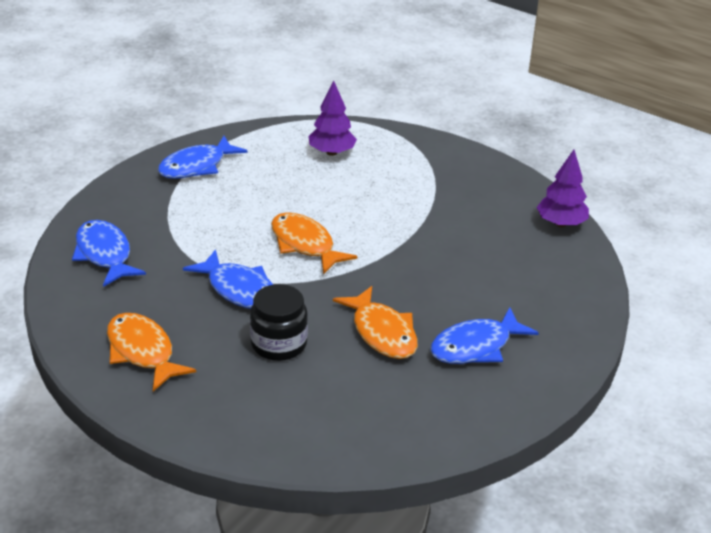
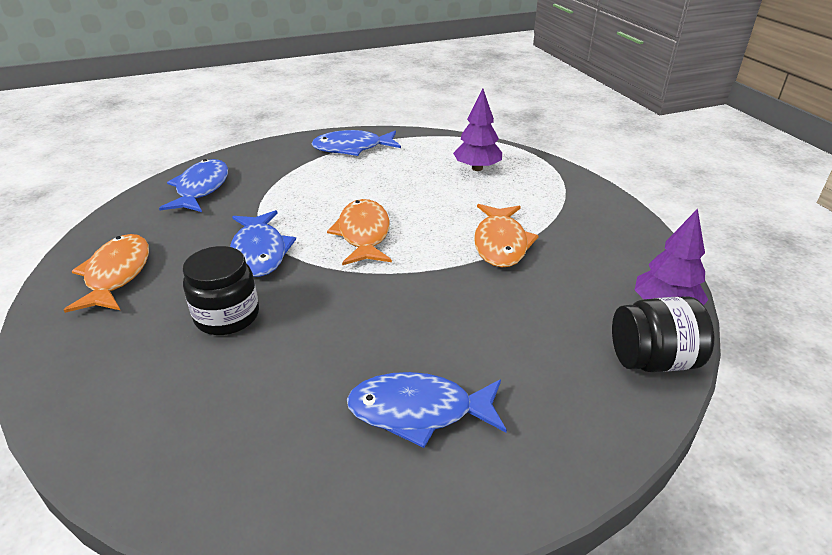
camera: 35 degrees right, 0 degrees up
(382, 332) = (335, 347): orange fish -> orange fish (500, 243)
(579, 261) = (652, 360): none -> black jar

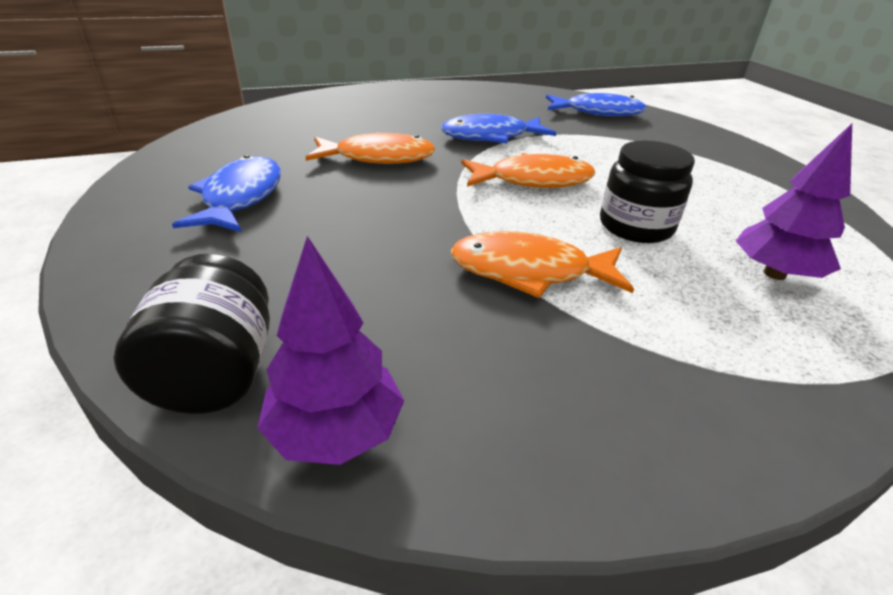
camera: 90 degrees right, 0 degrees up
(117, 274) = (456, 97): orange fish -> orange fish (378, 158)
(227, 316) = (397, 129): black jar -> black jar (635, 226)
(352, 148) = (753, 177): blue fish -> none

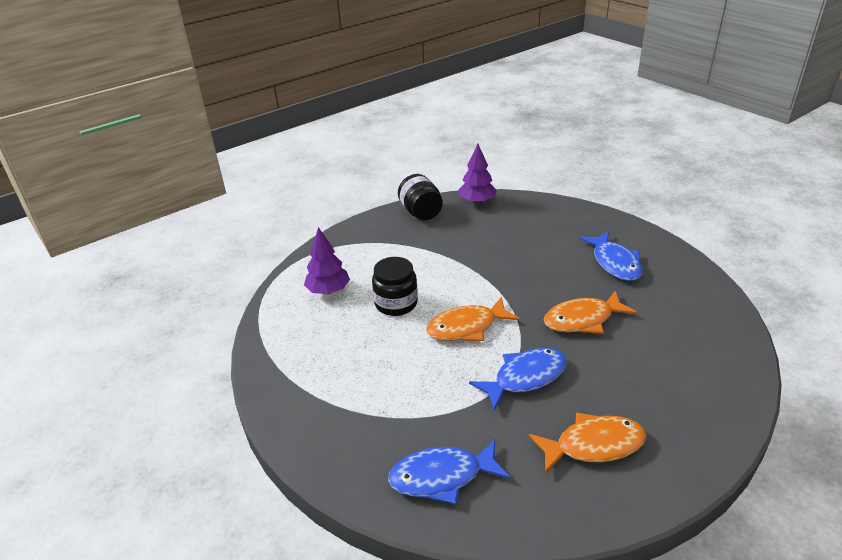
camera: 165 degrees right, 0 degrees up
(216, 374) = (523, 203): black jar -> black jar (421, 213)
(529, 271) = (444, 261): orange fish -> orange fish (593, 445)

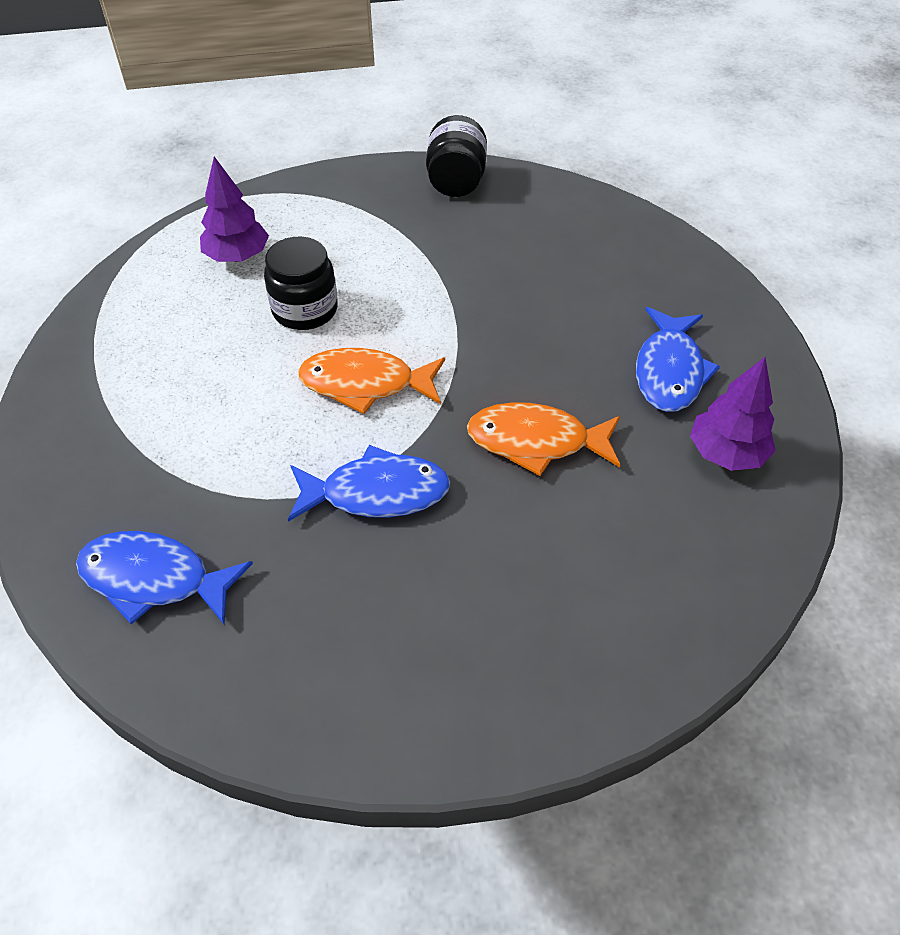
camera: 25 degrees right, 15 degrees up
(477, 202) = (551, 192): purple tree -> purple tree (726, 453)
(593, 445) = (378, 634): orange fish -> none

